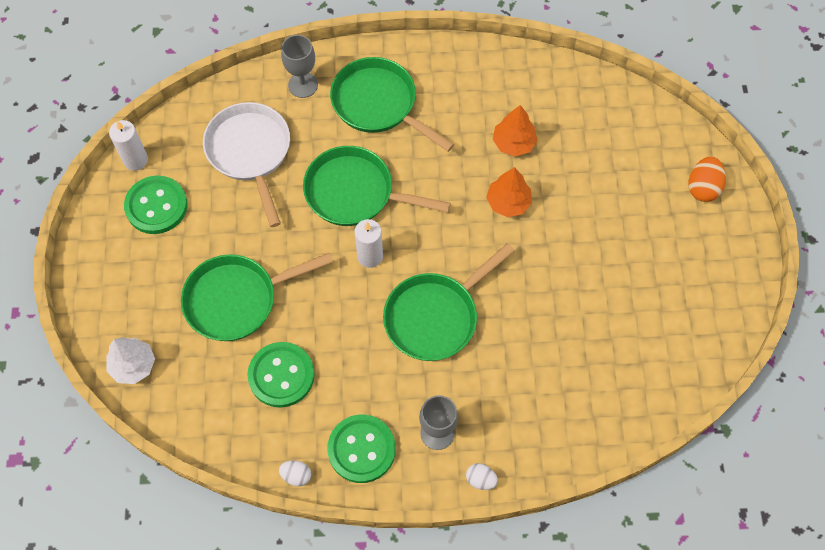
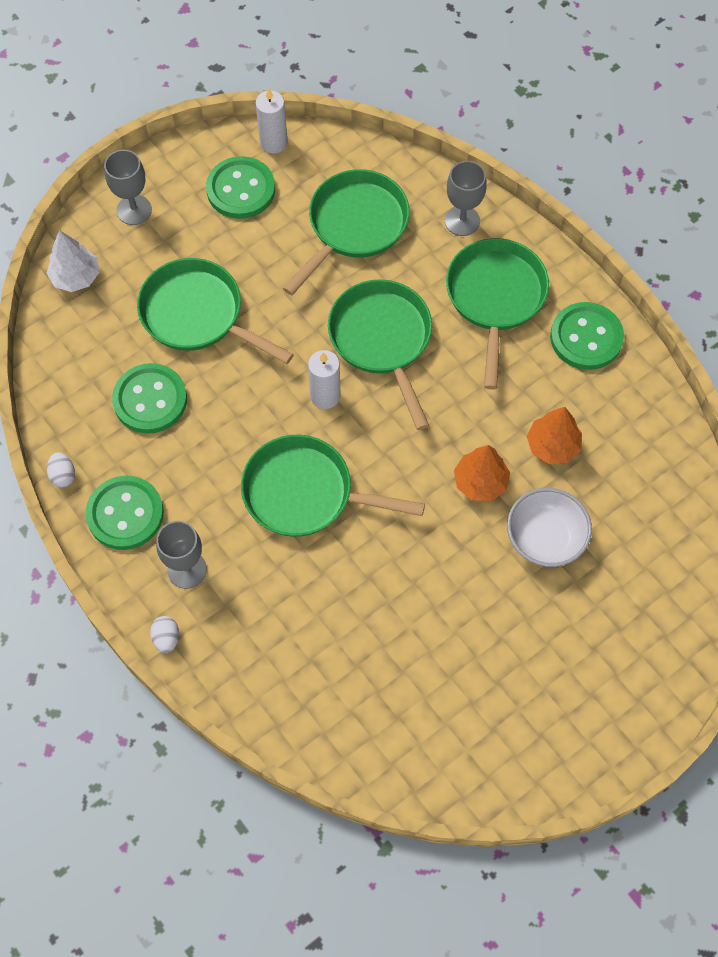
camera: 55 degrees right, 0 degrees up
(110, 289) = (134, 210): none -> grey goblet
(250, 153) = (354, 226): white pan -> green pan
(450, 72) = (586, 337): none -> green button
(576, 191) = (545, 538): none -> white bowl
(703, 187) = (651, 662): orange egg -> none

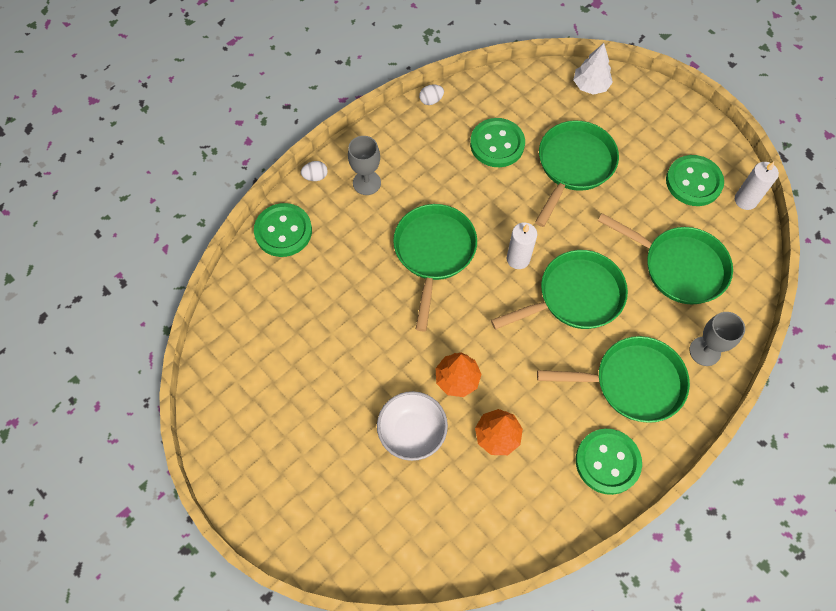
camera: 85 degrees right, 0 degrees up
(125, 514) = (406, 140): green button -> green button (283, 231)
(134, 210) = (656, 113): grey goblet -> none

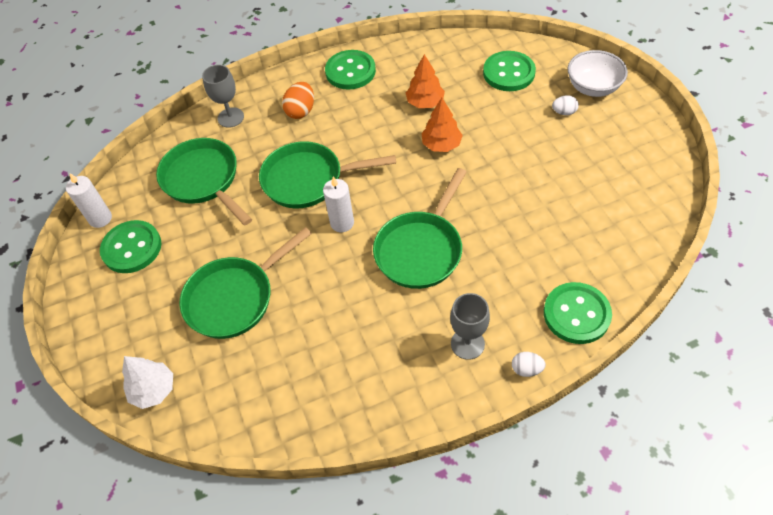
camera: 155 degrees left, 10 degrees down
(412, 432) = (493, 119): white bowl -> white bowl (593, 87)
(431, 100) = (351, 431): white egg -> white egg (564, 112)
(497, 144) = (301, 347): green button -> green button (509, 73)
(632, 383) = (301, 111): green pan -> orange egg

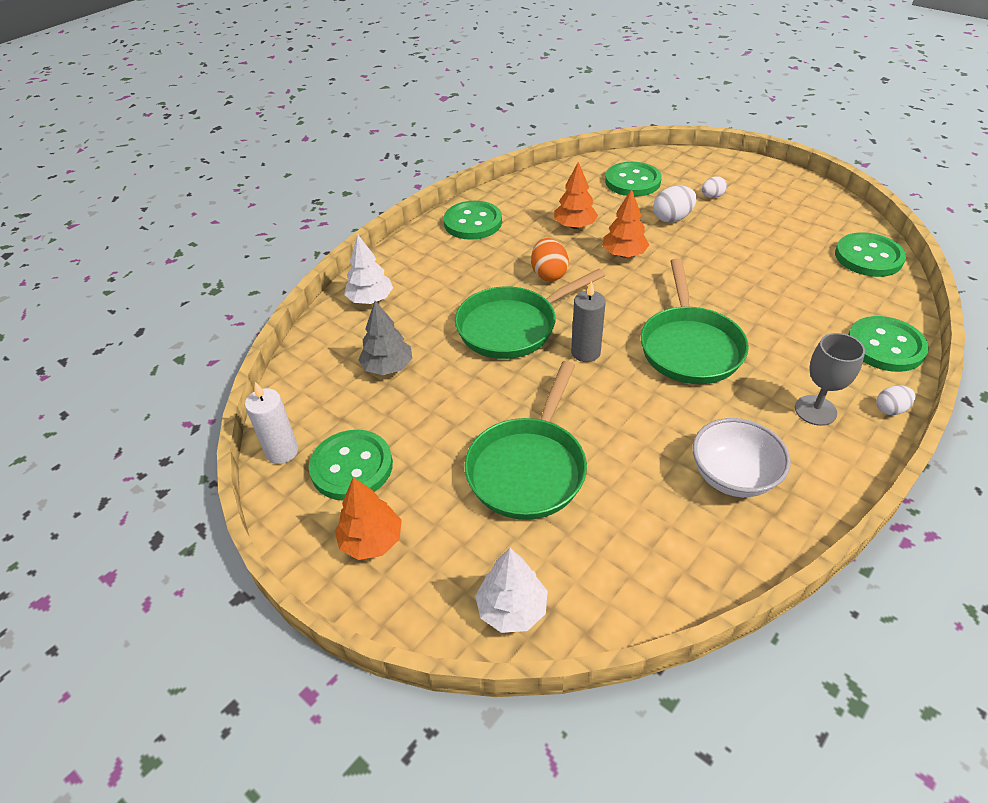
camera: 30 degrees left, 10 degrees down
(109, 305) = (371, 541): none -> orange tree
(203, 180) = (388, 367): green pan -> grey tree
(230, 117) = (370, 299): grey goblet -> white tree
(301, 111) = (448, 270): orange egg -> orange egg (548, 274)
(342, 223) = (585, 352): white candle -> grey candle
(510, 123) = (672, 218): none -> white egg
(593, 87) = (718, 172): white bowl -> white bowl (733, 476)
(645, 225) = (868, 257): none -> green button

